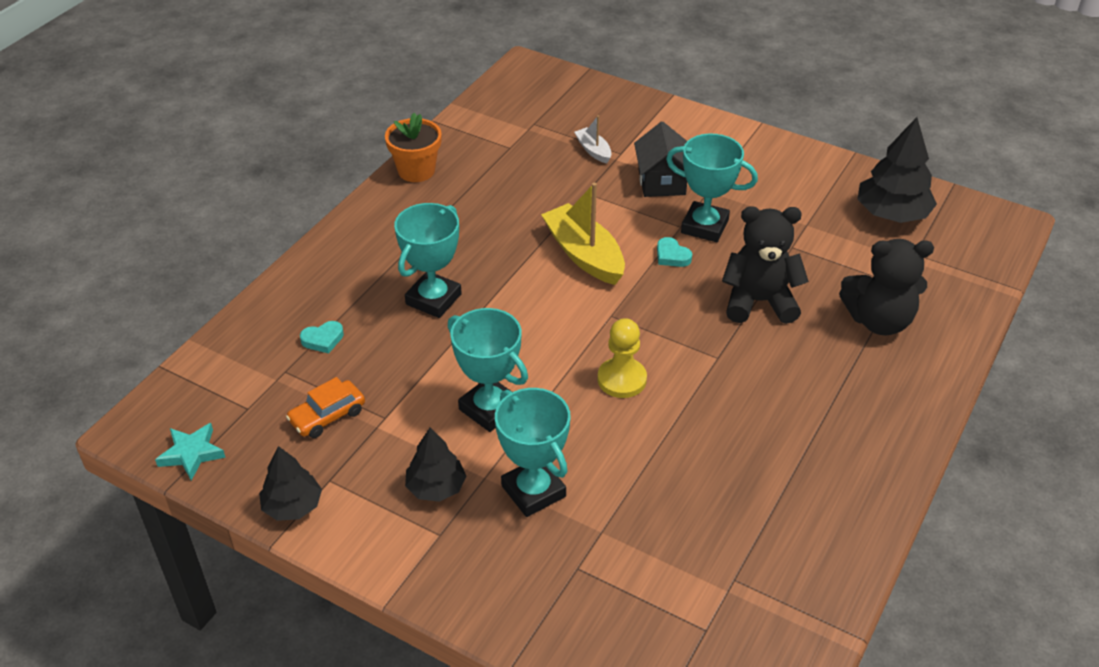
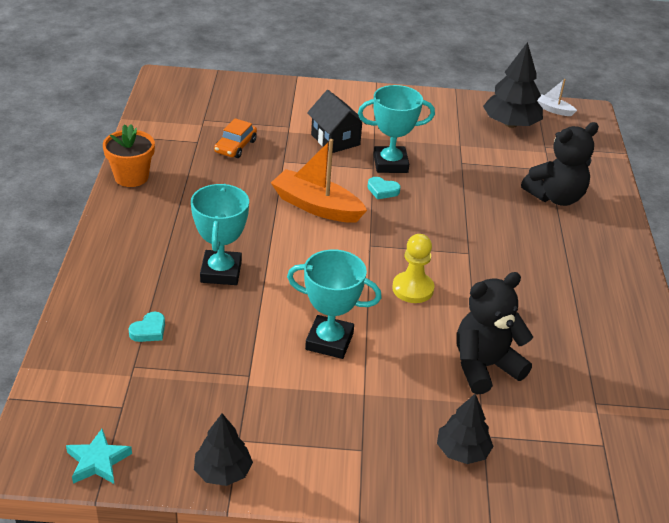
camera: 30 degrees left, 5 degrees down
(327, 416) = (199, 390): orange car -> orange car (235, 146)
(436, 487) = (332, 415): black tree -> black tree (462, 451)
(533, 491) = (409, 391): turquoise trophy -> none
(584, 255) = (317, 206): yellow boat -> orange boat
(593, 150) = (266, 129): white boat -> white boat (552, 109)
(759, 302) = (467, 206): black teddy bear -> black teddy bear (485, 367)

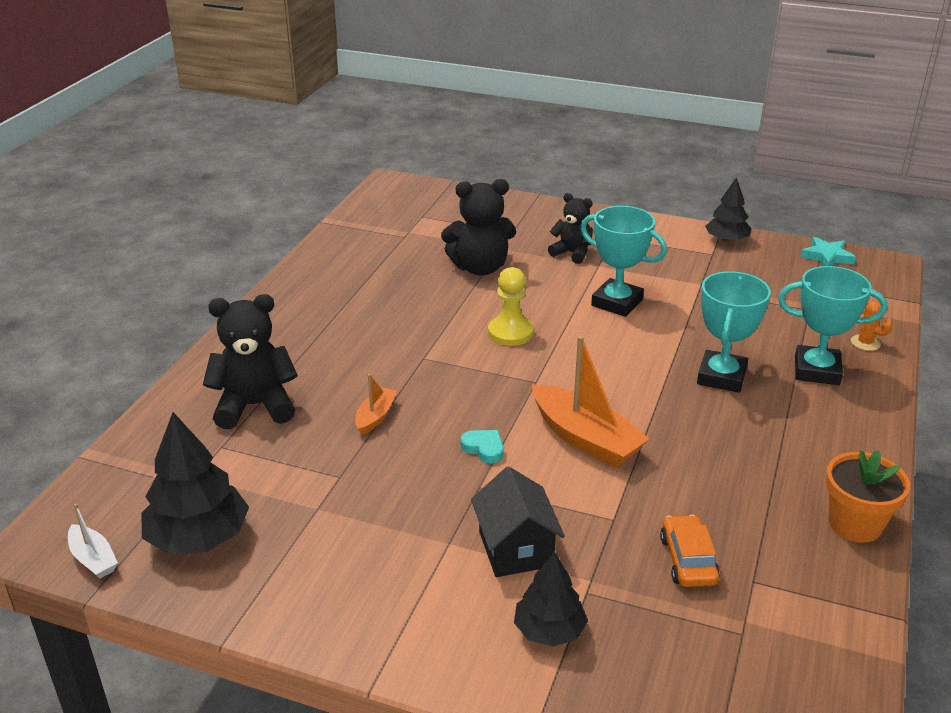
camera: 160 degrees left, 5 degrees down
(85, 330) = (865, 343): none -> orange cactus
(149, 330) = (798, 334): turquoise heart -> none
(235, 146) = (688, 560): orange car -> orange car turned 45 degrees counterclockwise
(390, 164) = (449, 490): turquoise trophy -> turquoise trophy (816, 370)
(400, 409) = (572, 253): none -> black teddy bear
(462, 451) = (535, 227): black tree -> black tree (549, 630)
(469, 201) = (375, 417): none -> orange boat

